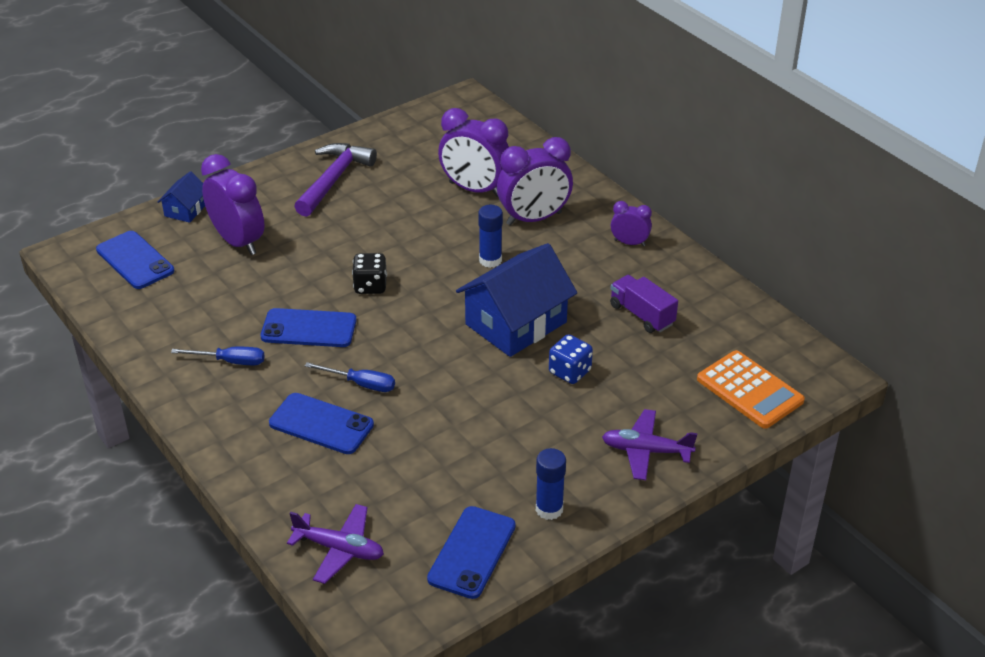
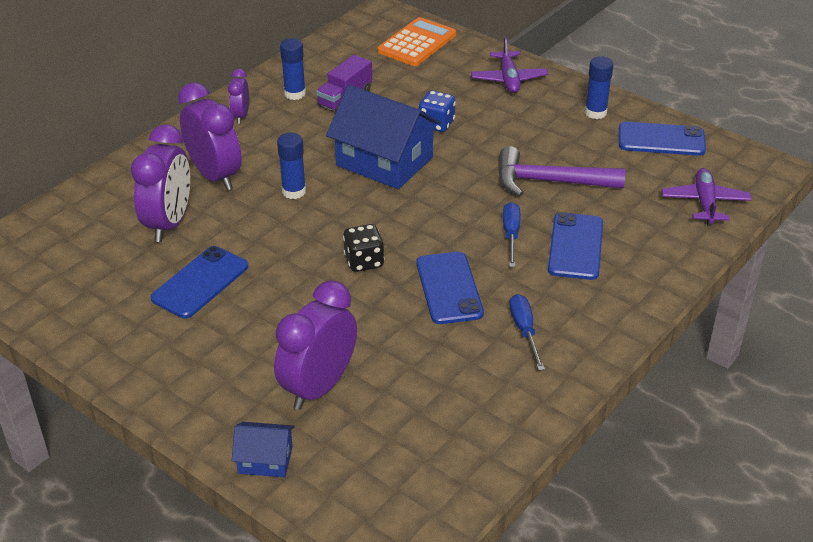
camera: 105 degrees left, 0 degrees up
(135, 260) = (387, 473): blue phone -> blue phone (200, 282)
(334, 179) = (169, 337): purple hammer -> purple hammer (549, 182)
(661, 282) = (295, 94): none -> blue glue stick

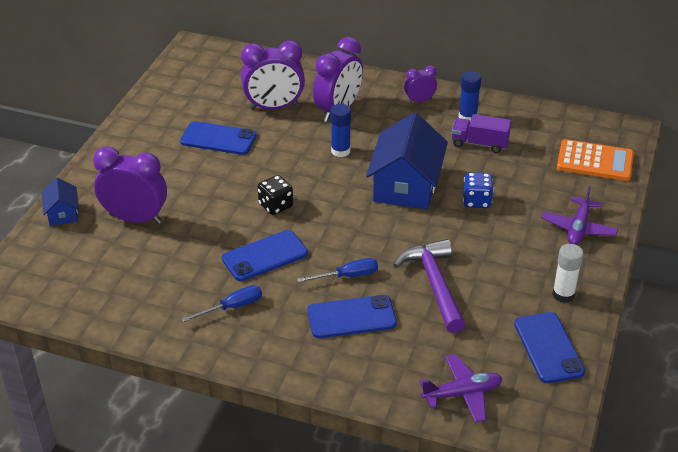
camera: 70 degrees right, 0 degrees up
(509, 79) = (578, 228): purple plane -> purple plane turned 45 degrees counterclockwise
(595, 113) = (563, 294): blue glue stick -> white glue stick

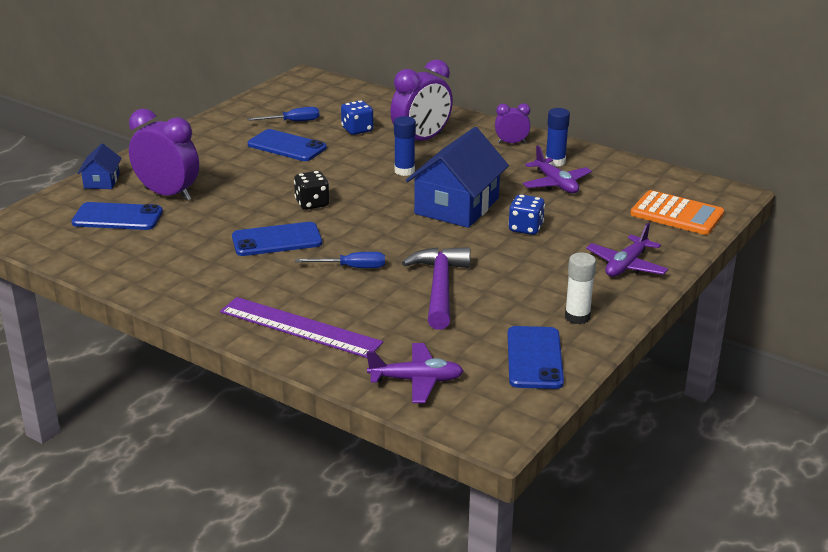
camera: 15 degrees right, 10 degrees down
(232, 307) = (219, 274): blue screwdriver -> blue screwdriver (293, 122)
(274, 107) = (357, 130): purple clock -> blue dice
(335, 355) = (300, 327): none -> purple ruler
(351, 317) = (336, 300): blue phone -> blue phone (117, 217)
(479, 144) = (556, 184): purple truck -> purple plane

